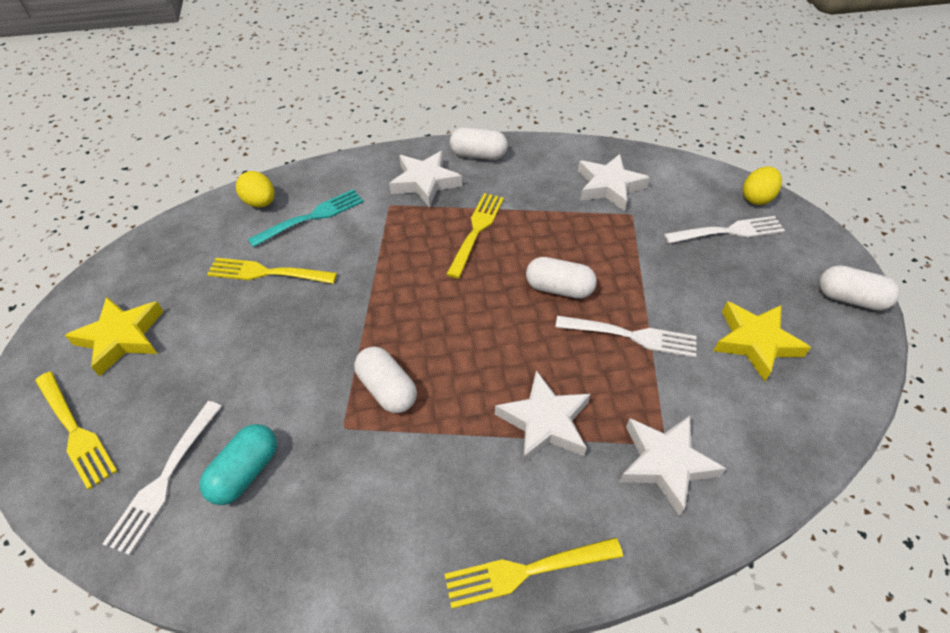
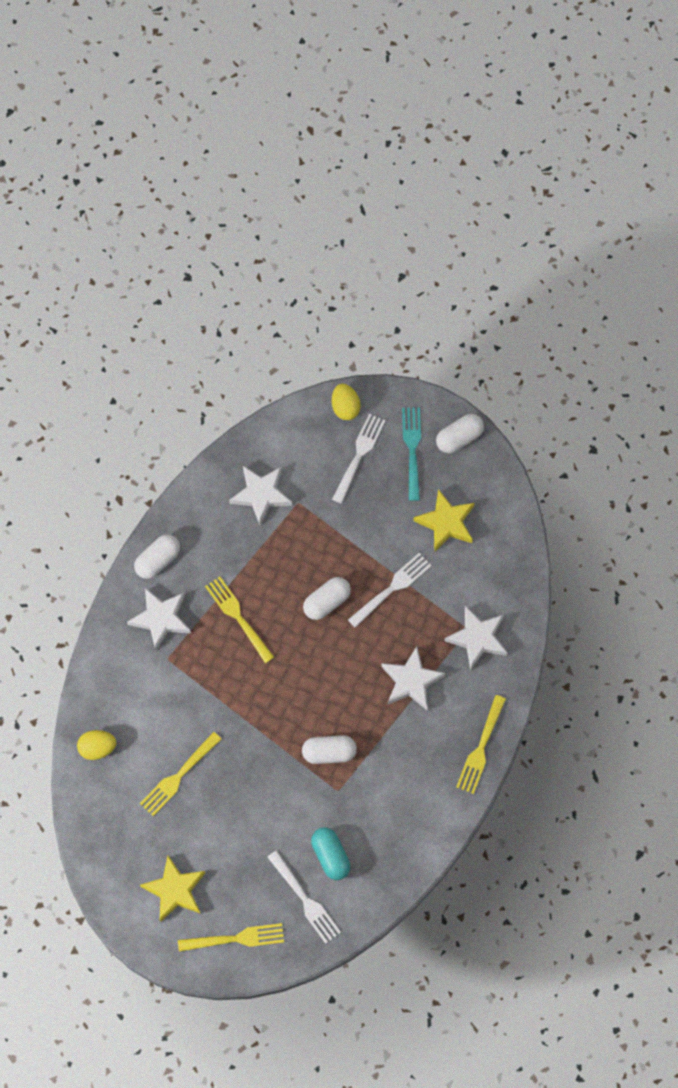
camera: 55 degrees left, 20 degrees up
(311, 217) = (141, 720): turquoise fork -> turquoise fork (412, 450)

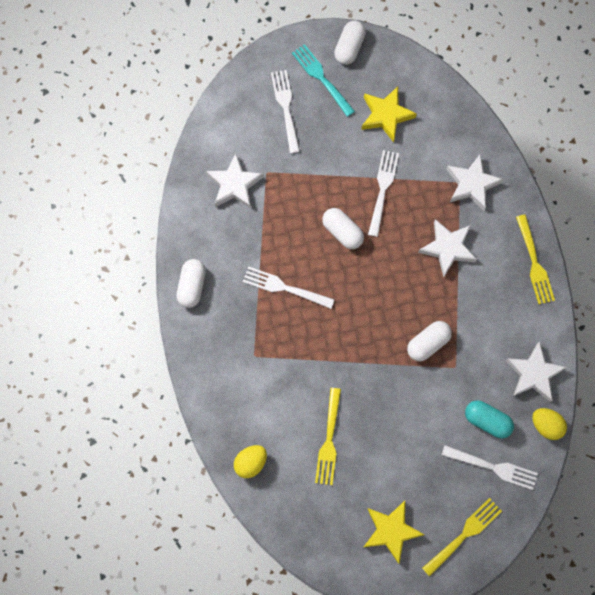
camera: 35 degrees left, 5 degrees up
(161, 619) = (227, 329): white star -> white star (533, 374)
(238, 617) = (285, 288): yellow fork -> white fork
(327, 602) = (342, 231): white capsule -> white capsule turned 60 degrees counterclockwise
(345, 407) = (249, 79): yellow egg -> yellow egg (546, 425)

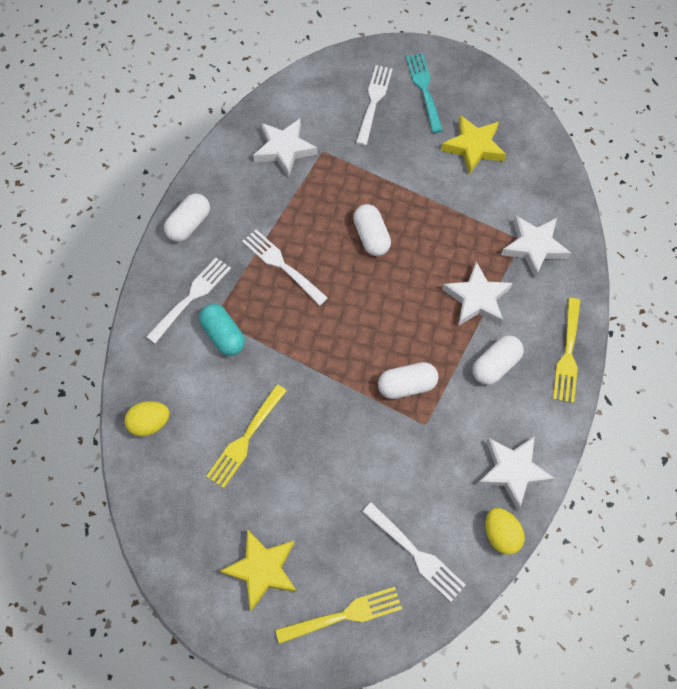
camera: 25 degrees right, 10 degrees down
(349, 47) = (466, 73): white capsule -> white capsule (495, 365)
(383, 190) = (434, 214): white fork -> white fork (191, 298)
(487, 420) = (433, 498): turquoise capsule -> turquoise capsule (223, 335)

